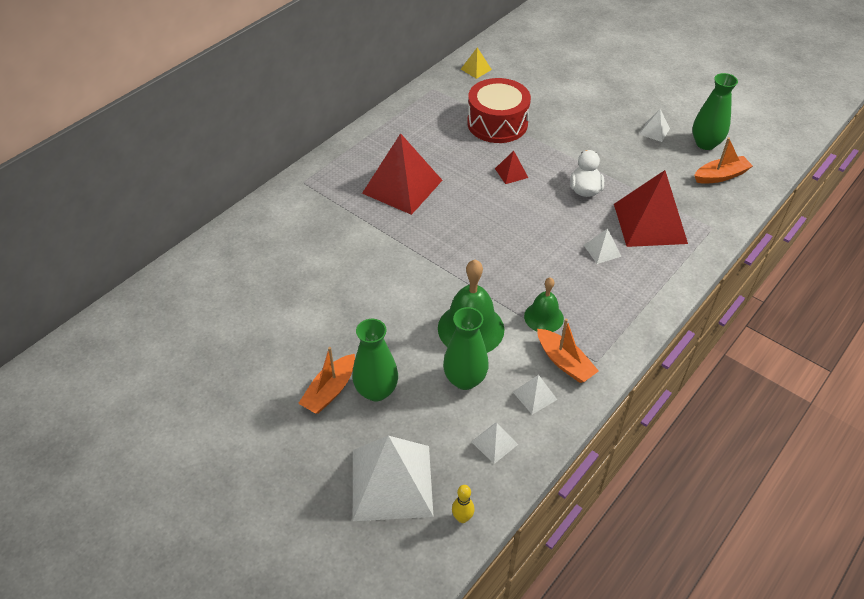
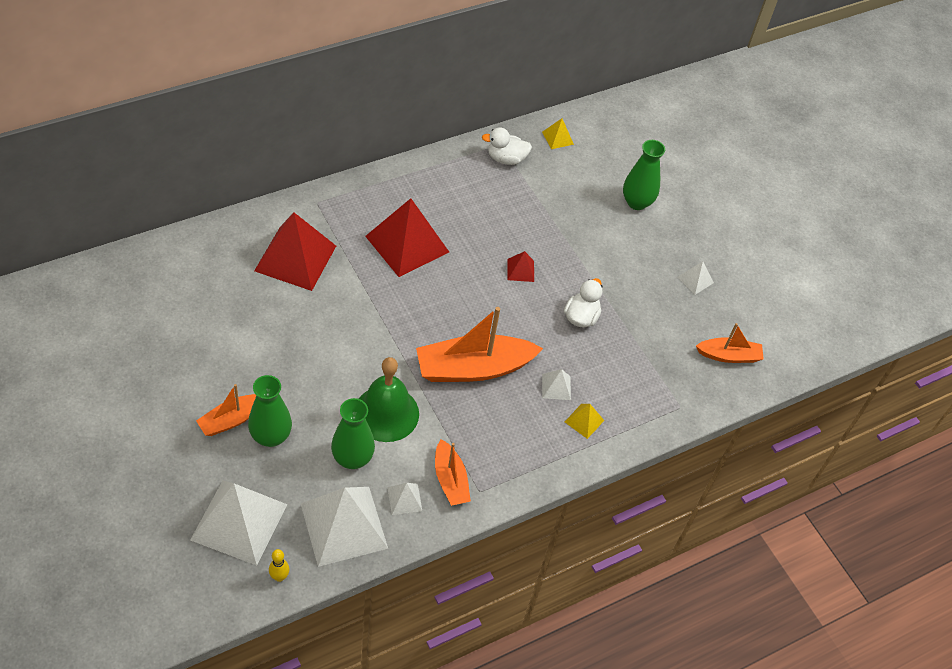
camera: 15 degrees right, 5 degrees up
(444, 97) = (506, 159): none -> white duck
(494, 443) = (344, 525): white pyramid -> white pyramid, size x2.27
(497, 123) = (540, 209): red drum -> none
(523, 262) = (473, 368): none -> orange boat
(543, 317) = (458, 430): green bell -> none
(644, 268) = (584, 421): none -> yellow pyramid
(650, 223) = (622, 377): red pyramid -> red pyramid (295, 258)
(705, 143) = (739, 314): green vase -> green vase (636, 202)

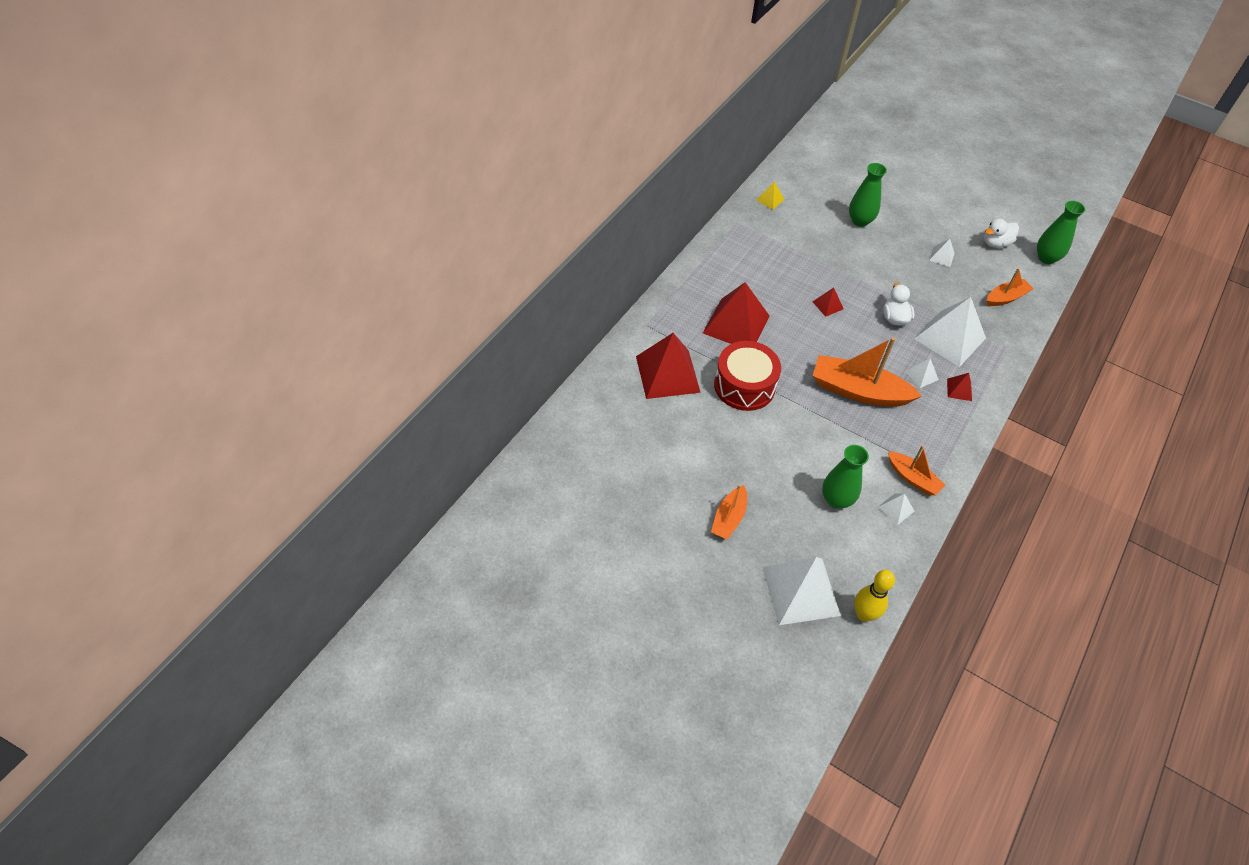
camera: 25 degrees left, 0 degrees up
(271, 436) = (767, 515): green vase -> green vase (1046, 258)
(279, 577) = (863, 614): yellow bowling pin -> yellow bowling pin, size x1.75
(344, 525) = (873, 551): white pyramid -> white pyramid (950, 338)
(361, 306) = (744, 386): none -> red drum
(386, 413) = (830, 454): green bell -> none
(473, 368) = (858, 391): orange boat -> orange boat turned 60 degrees clockwise
(506, 159) = (749, 230): white duck -> white duck (995, 243)
(584, 421) = (959, 389): yellow pyramid -> red pyramid

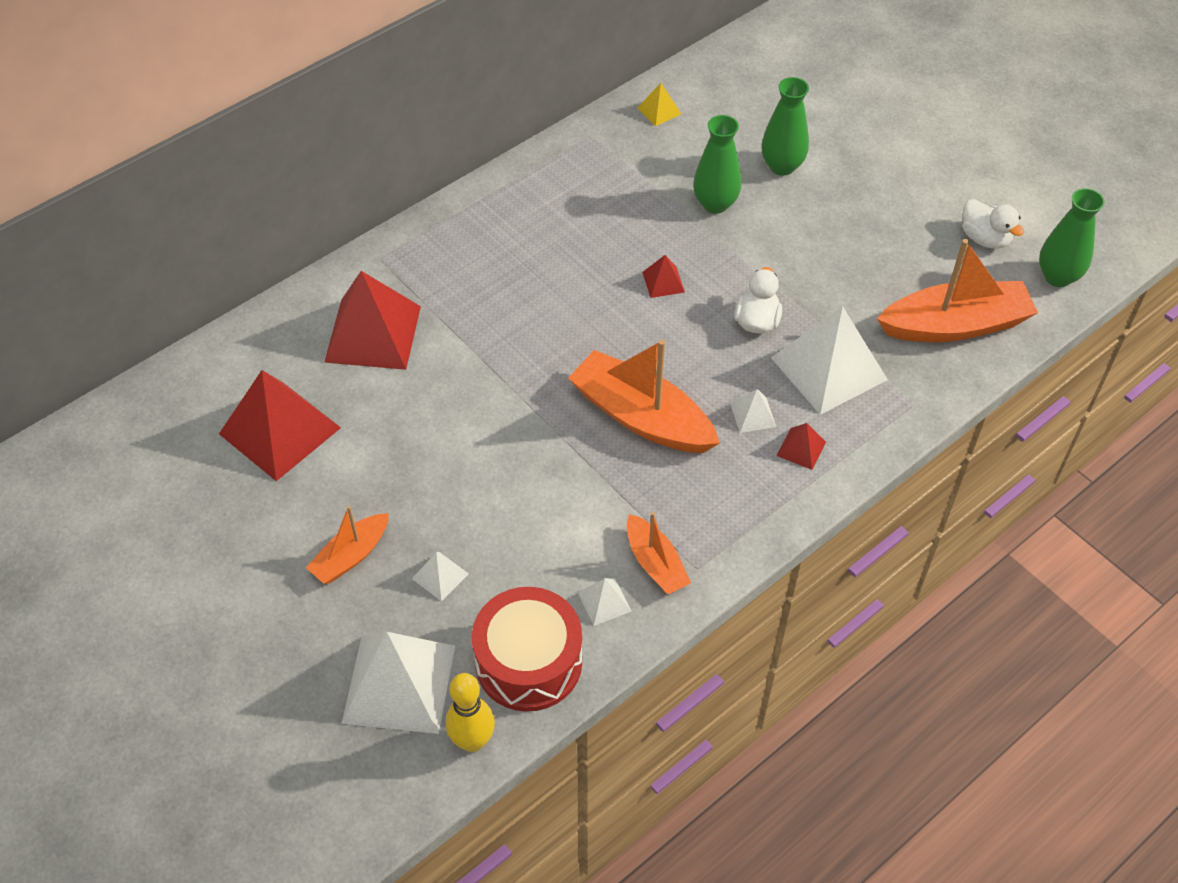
camera: 20 degrees right, 0 degrees up
(736, 324) = (510, 283): red pyramid -> red pyramid (280, 431)
(744, 386) = (474, 373): red drum -> red drum (528, 662)
(836, 500) = (522, 567): green vase -> green vase (715, 204)
(941, 256) = (884, 243): white pyramid -> white pyramid (440, 576)
(995, 243) = (985, 238): white duck -> white duck turned 120 degrees counterclockwise
(1006, 298) = (955, 325): orange boat -> orange boat, size x1.79

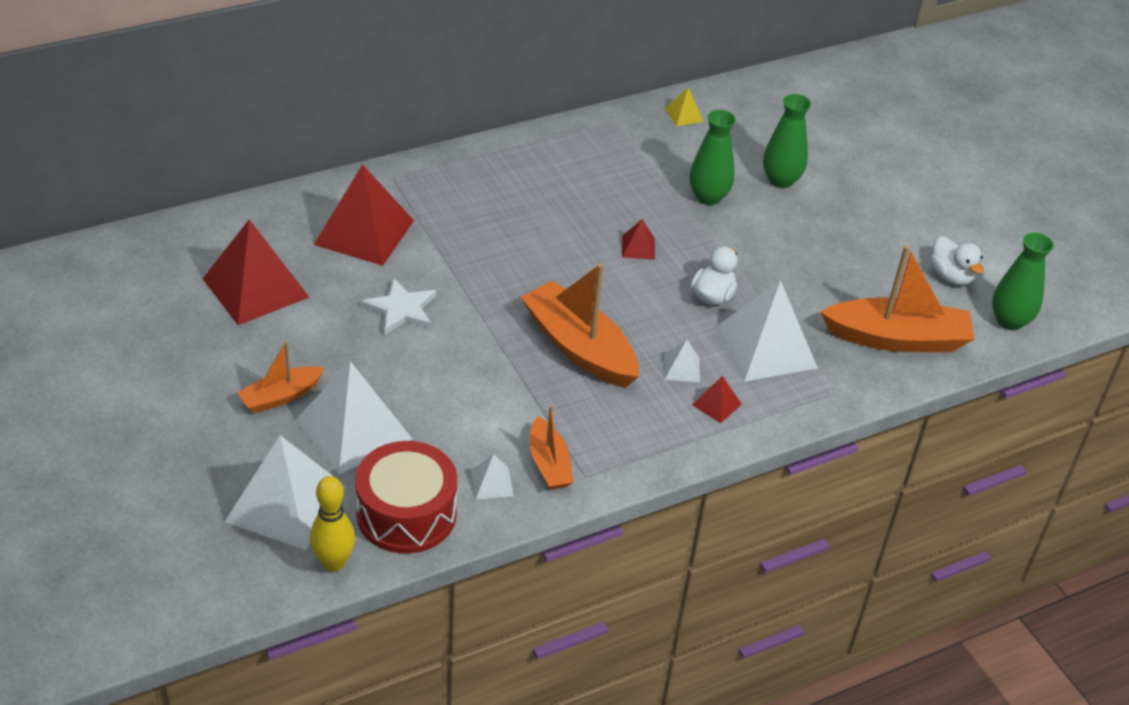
camera: 10 degrees right, 10 degrees down
(440, 576) = (353, 429): white pyramid -> white pyramid, size x2.27
(443, 418) = (401, 309): none -> white star

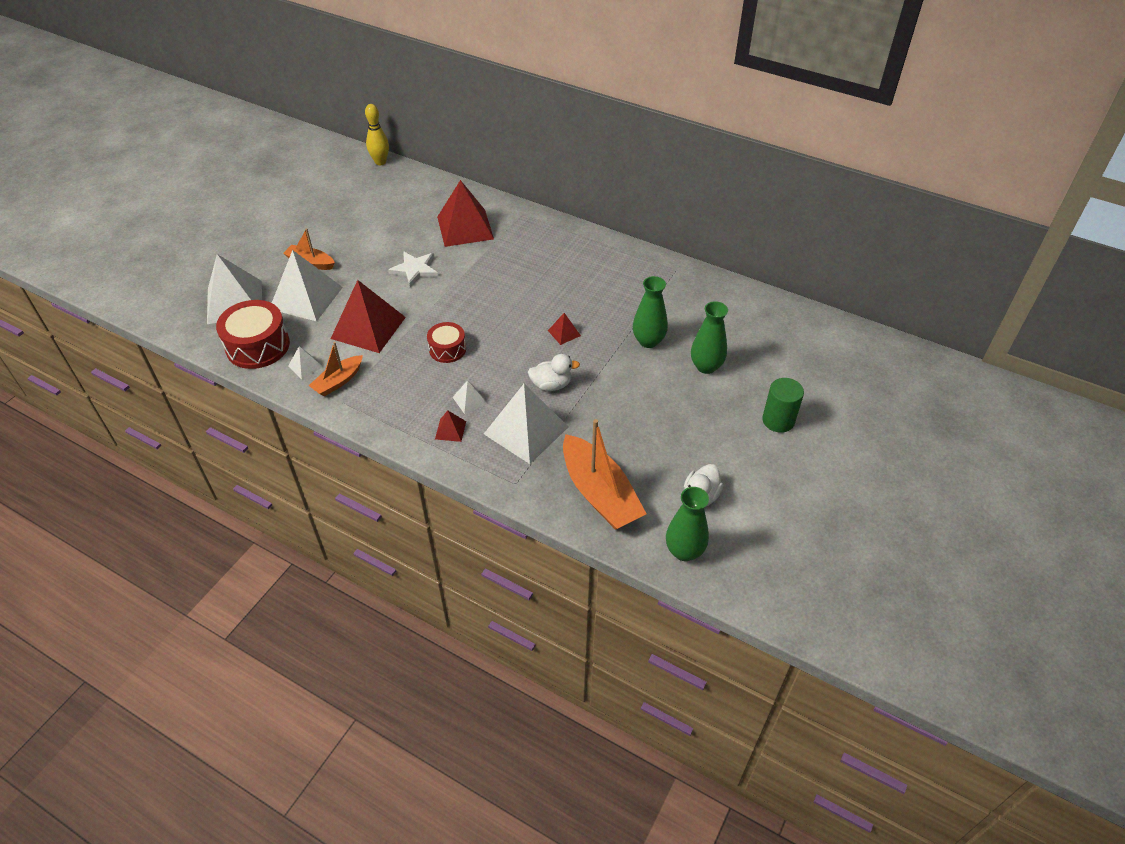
camera: 60 degrees right, 5 degrees up
(255, 288) = (384, 215): red pyramid -> red pyramid (368, 328)
(334, 563) = (204, 338): yellow bowling pin -> yellow bowling pin (380, 162)
(579, 347) = (447, 349): orange boat -> red drum
(684, 115) = (720, 294): yellow pyramid -> none
(892, 177) = (778, 420): none -> green cylinder

